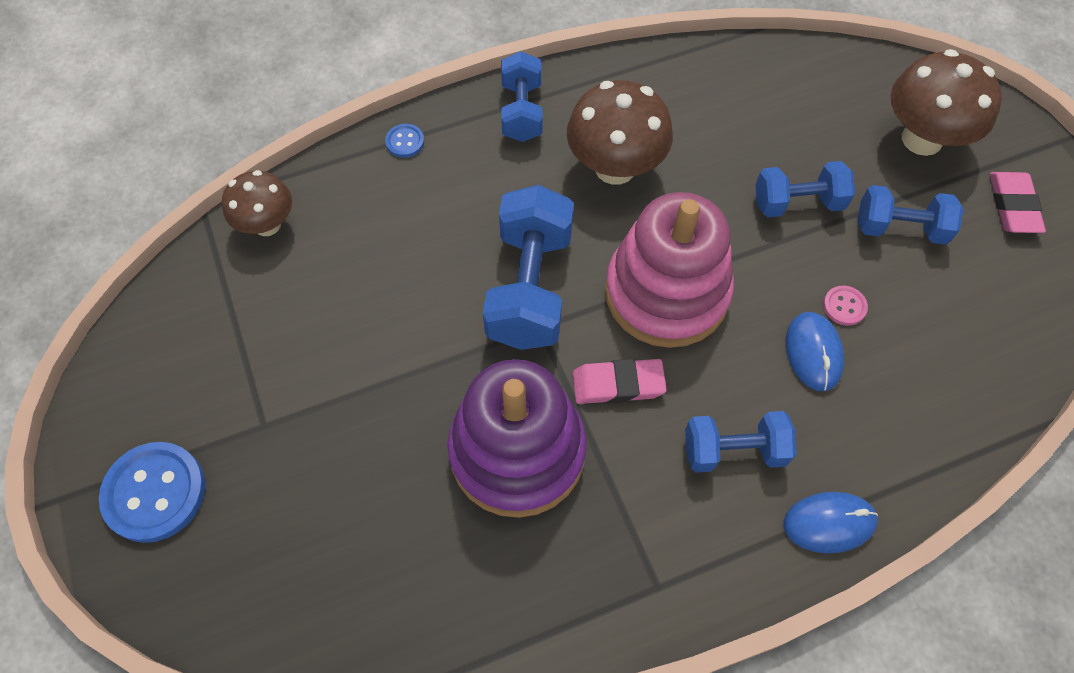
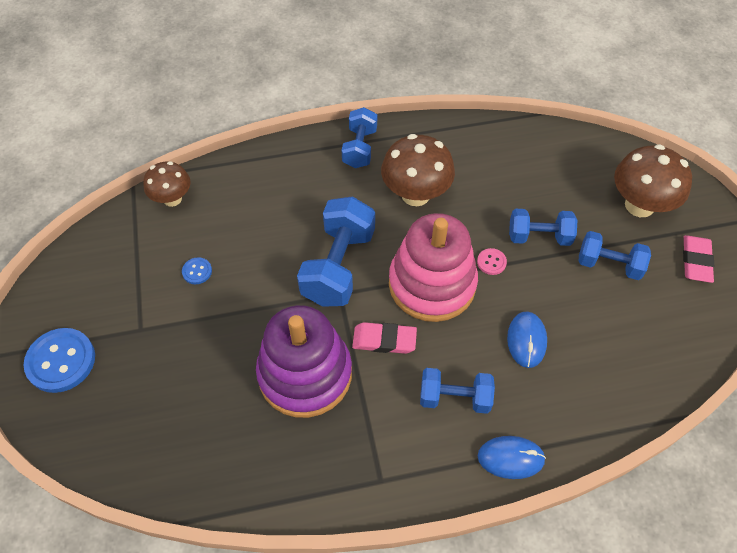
camera: 10 degrees right, 5 degrees down
(405, 142) = (276, 157): blue button -> blue button (197, 271)
(844, 306) = (556, 312): pink button -> pink button (491, 262)

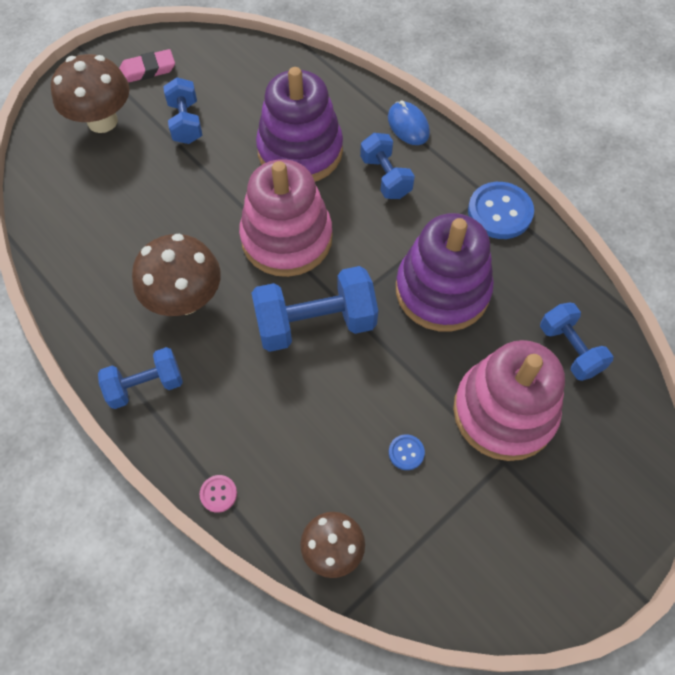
camera: 120 degrees left, 5 degrees up
(61, 361) = (589, 514): blue button -> blue button (500, 212)
(173, 354) = (504, 412): none -> pink stacking toy
(384, 340) = (368, 248): pink eraser -> none
(491, 262) = (234, 204): pink button -> pink button (218, 494)
(526, 340) = (300, 151): blue mouse -> purple stacking toy
(539, 237) = (182, 180): blue dumbbell -> blue dumbbell (569, 349)

